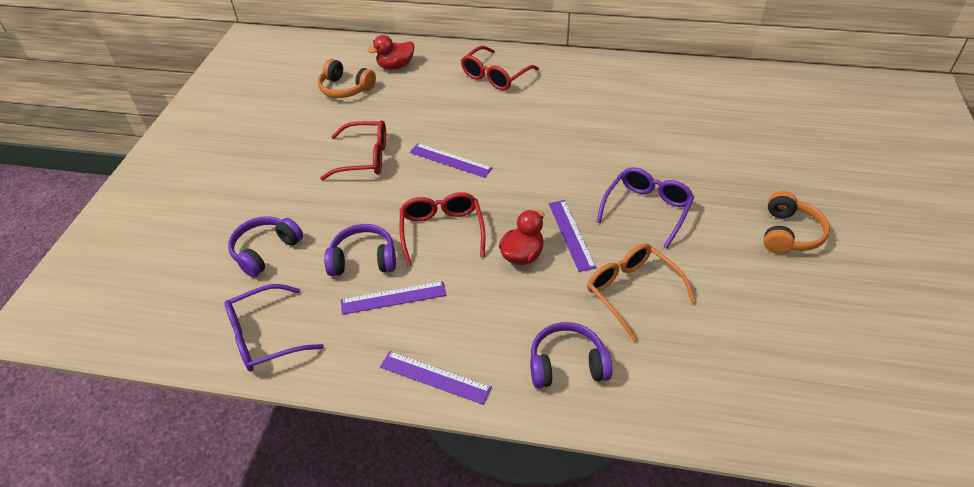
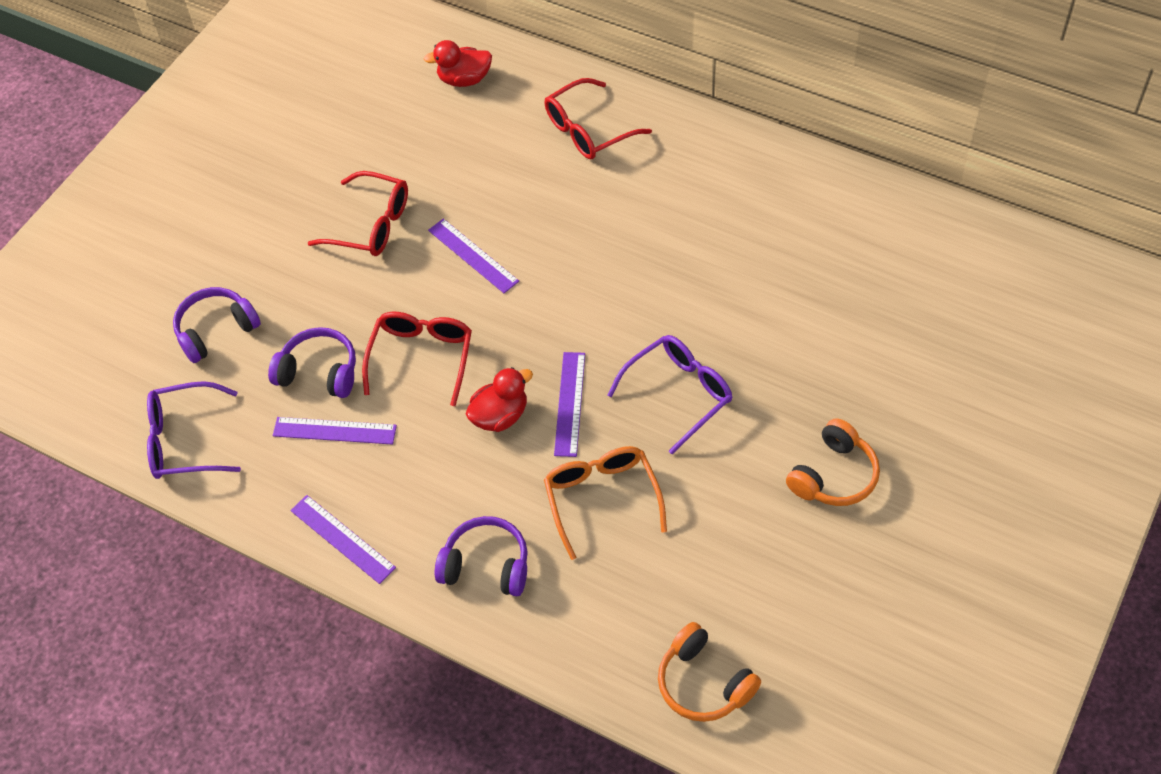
camera: 20 degrees right, 10 degrees up
(345, 88) = (386, 103): orange headphones -> orange headphones (703, 683)

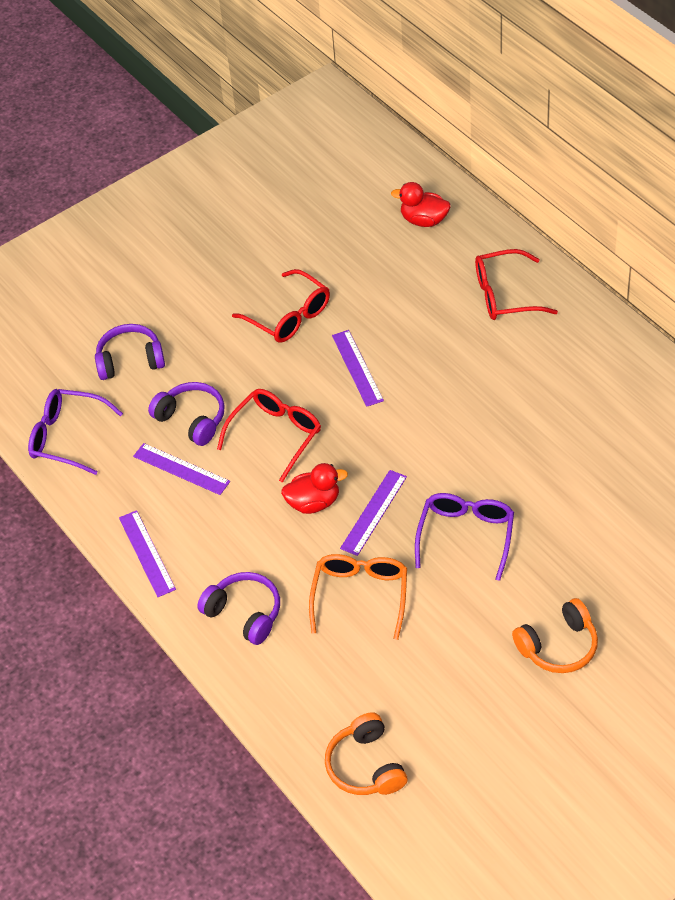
camera: 25 degrees right, 5 degrees down
(679, 393) = (466, 535): purple glasses -> purple glasses turned 60 degrees counterclockwise

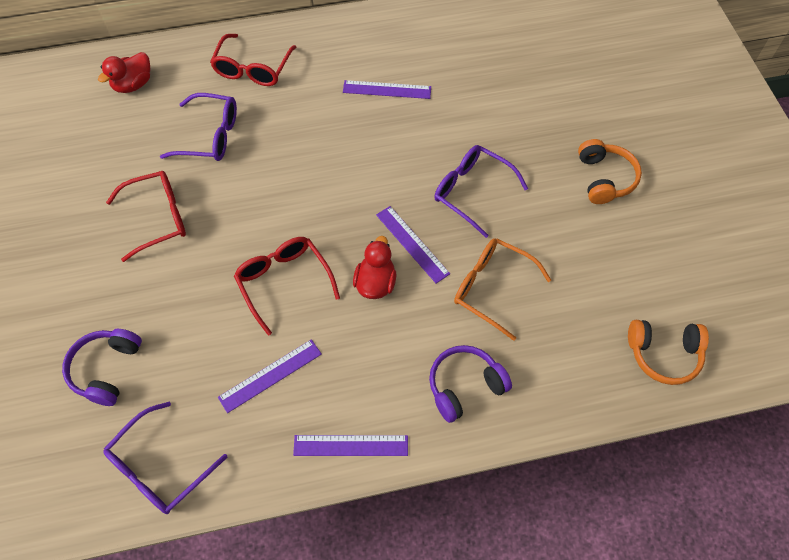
camera: 70 degrees left, 10 degrees up
(192, 419) = (218, 343): purple headphones -> none
(357, 368) = (253, 193): purple ruler -> purple ruler (387, 90)
(401, 305) = (210, 136): none -> purple glasses

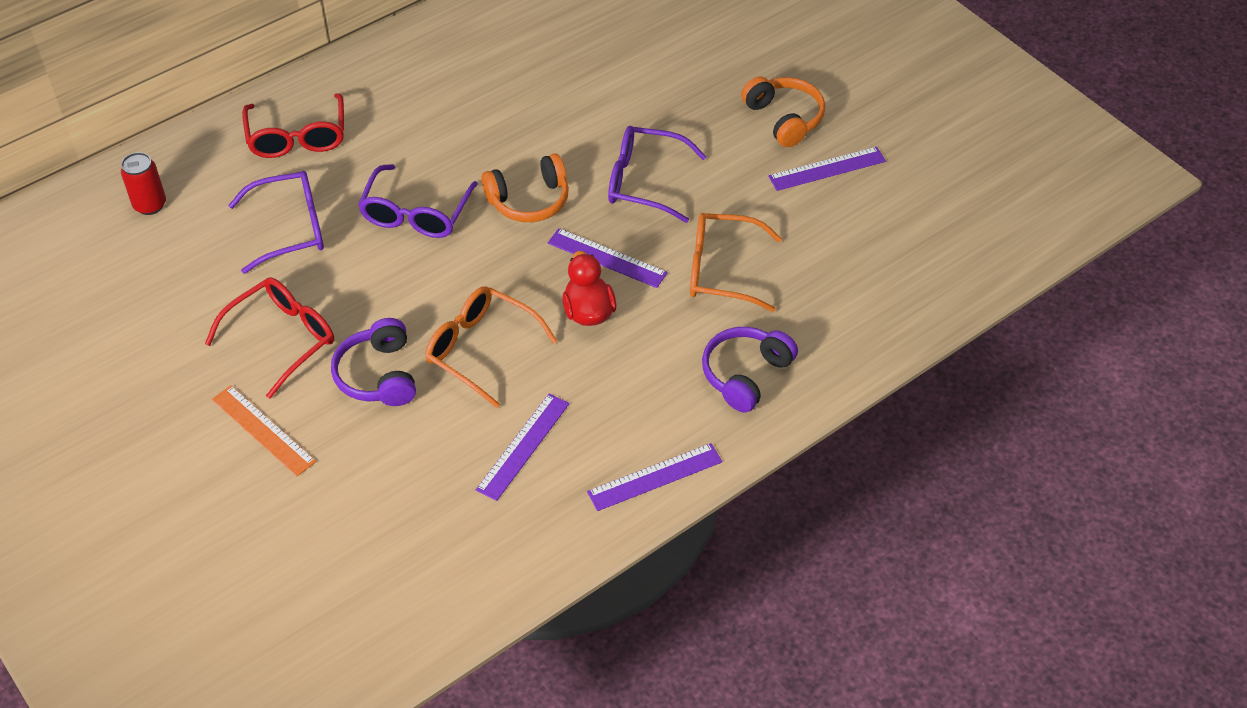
camera: 25 degrees left, 10 degrees down
(106, 284) = (263, 430): none -> orange ruler
(106, 369) = (323, 514): purple headphones -> purple headphones (378, 375)
(133, 84) = (150, 205): red duck -> red can
(159, 468) = (451, 583): purple glasses -> purple glasses (416, 214)
(284, 282) = (480, 349): red glasses -> orange glasses
(387, 90) = (481, 107): purple ruler -> purple ruler (827, 169)
(663, 354) = (935, 267): orange headphones -> orange headphones (529, 200)

